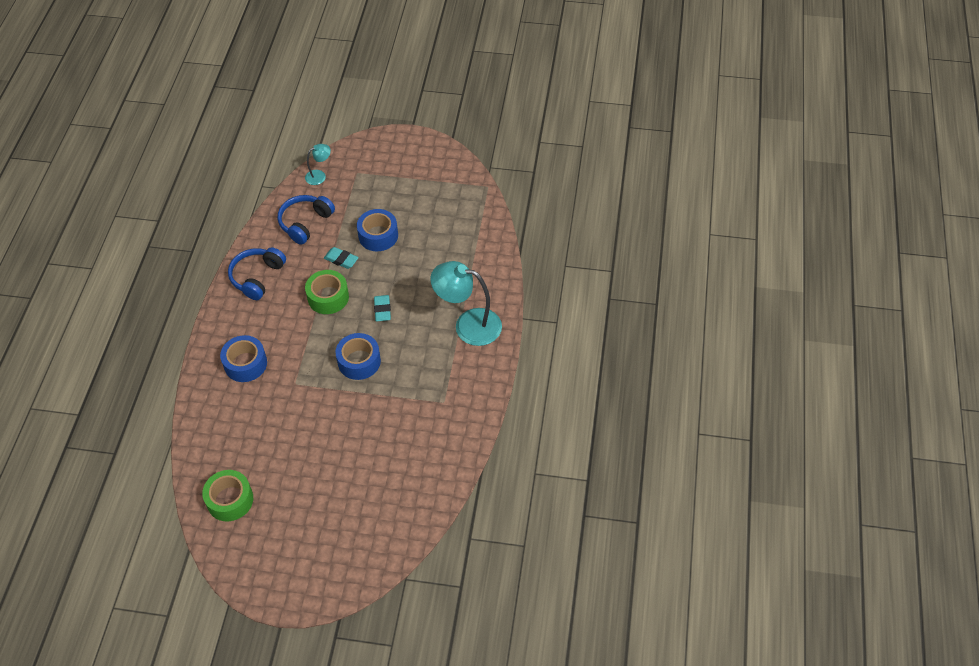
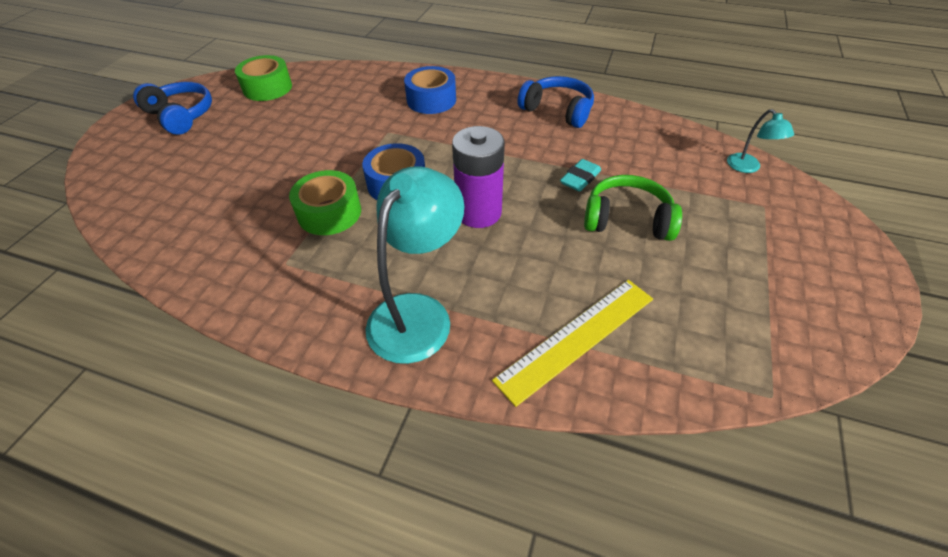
camera: 100 degrees right, 5 degrees down
(305, 223) = (650, 150): blue headphones -> blue headphones (181, 116)
(328, 297) = (514, 163): green tape -> green tape (329, 213)
(378, 235) = (627, 219): blue tape -> green headphones
(382, 310) = (478, 212): turquoise eraser -> purple battery
(470, 255) = (576, 338): none -> yellow ruler

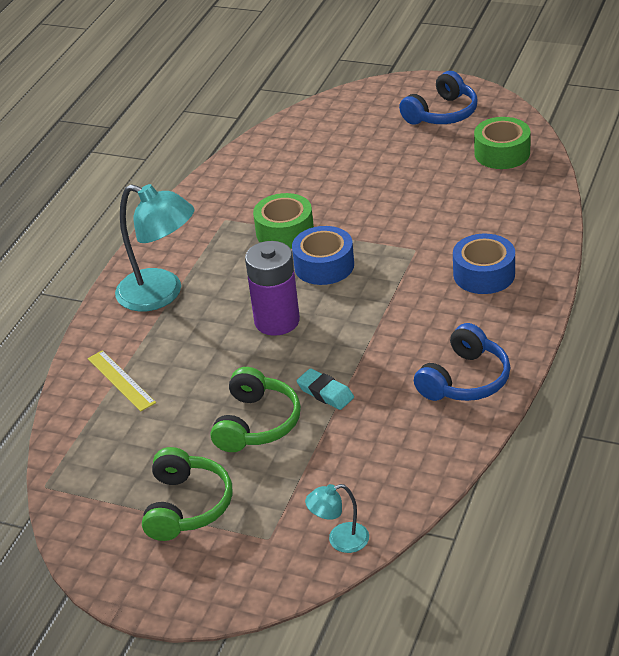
camera: 95 degrees right, 10 degrees down
(576, 338) = (121, 380): yellow ruler -> yellow ruler, size x0.64
(750, 261) = (187, 506): none -> green headphones

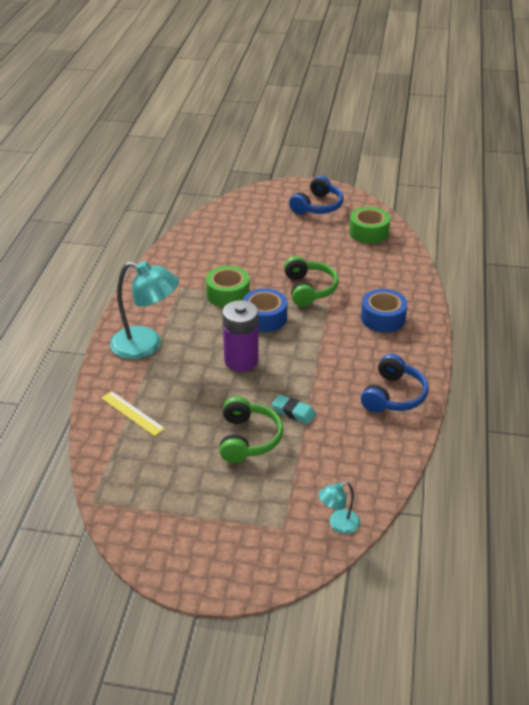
camera: 15 degrees left, 0 degrees up
(187, 506) = (212, 508): green headphones -> green headphones (309, 289)

